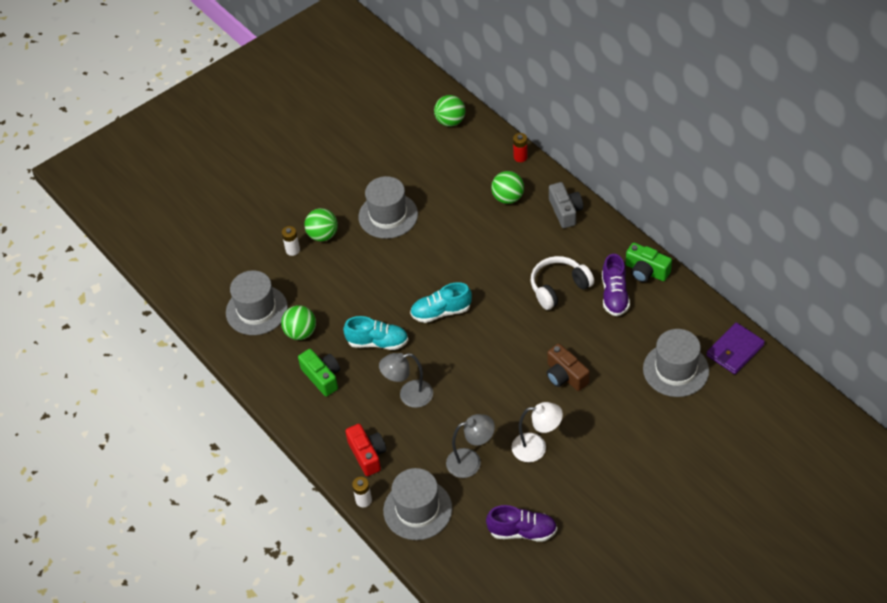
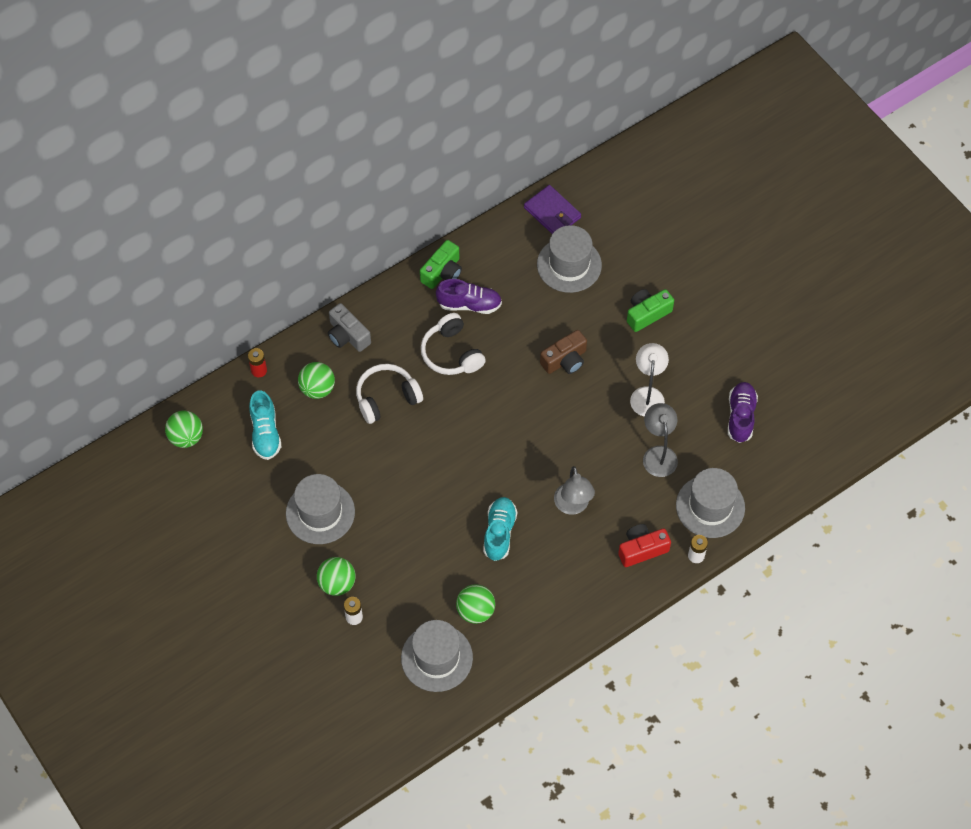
camera: 90 degrees left, 10 degrees up
(322, 377) = (539, 590): green camera -> green camera (647, 314)
(441, 312) = (467, 467): turquoise shoe -> turquoise shoe (265, 433)
(505, 246) = (386, 398): none -> white headphones
(565, 211) = (347, 335): grey camera -> grey camera turned 120 degrees counterclockwise

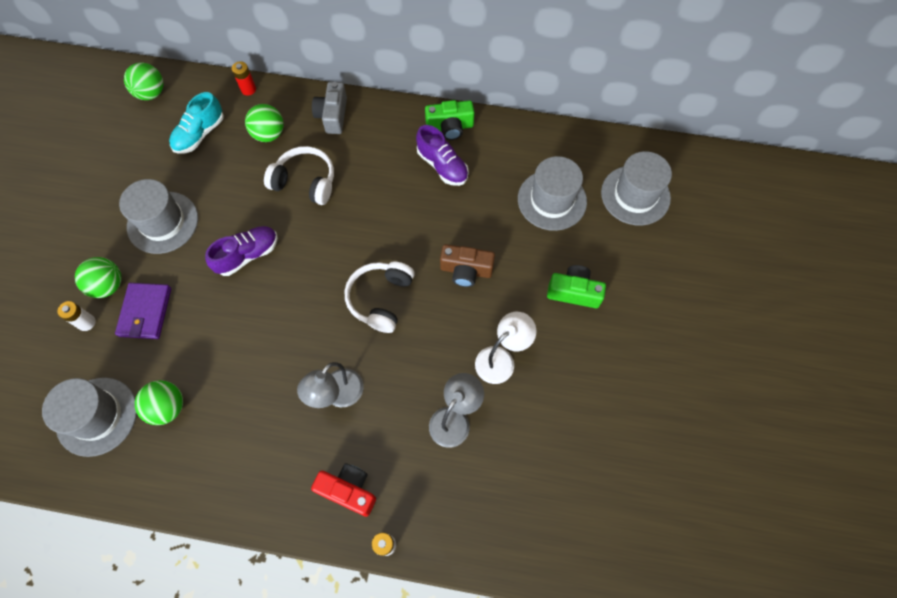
camera: 45 degrees right, 5 degrees up
(451, 353) = (388, 190): white headphones -> white headphones (380, 299)
(499, 533) = (259, 361): turquoise shoe -> none
(552, 213) = (582, 151): purple wallet -> purple wallet (145, 312)
(710, 506) = (447, 511): grey hat -> grey hat (635, 195)
(740, 416) = (561, 455): purple shoe -> purple shoe (247, 255)

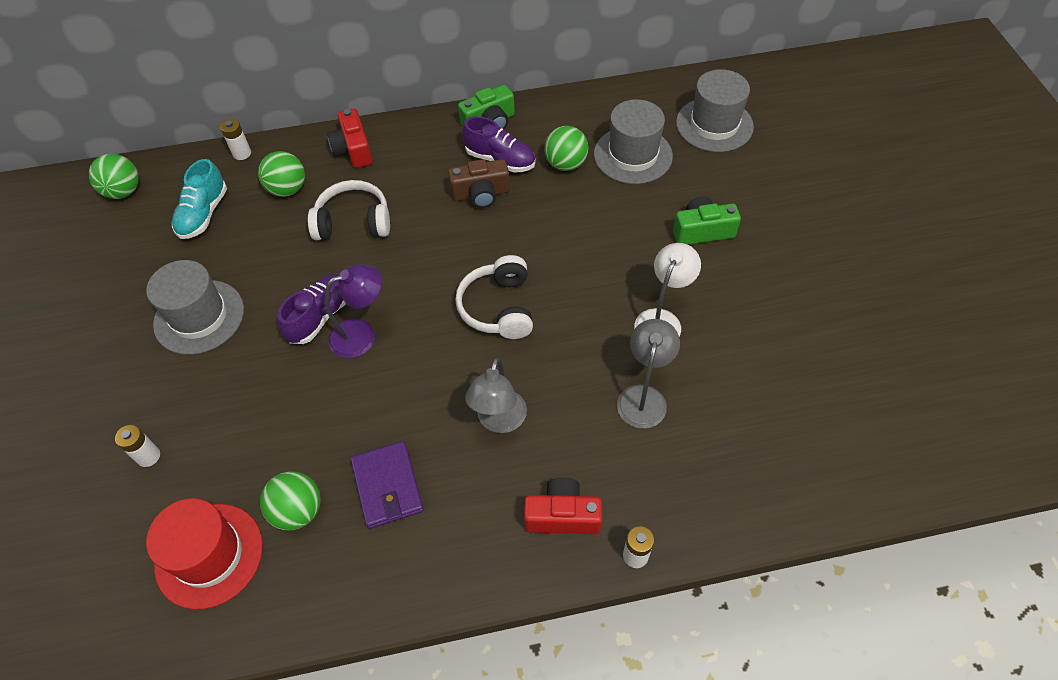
camera: 20 degrees left, 10 degrees down
(97, 416) = (209, 555): grey hat -> red hat
(108, 285) = (159, 406): green ball -> green ball (565, 164)
(145, 312) = (221, 418): purple wallet -> purple wallet (388, 486)
(248, 89) = (242, 153): red battery -> white battery
(270, 283) = (362, 335): none -> purple lamp
(333, 115) = (353, 149): grey camera -> red camera
(466, 270) = (578, 249): brown camera -> brown camera (481, 194)

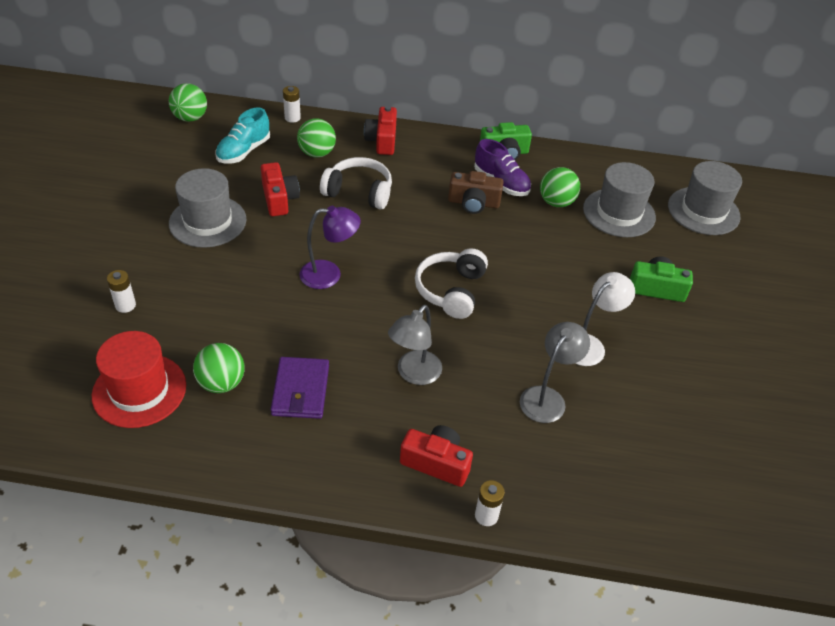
camera: 15 degrees right, 10 degrees down
(269, 261) = (279, 199): none -> red camera
(320, 316) = (302, 251): purple shoe -> none

